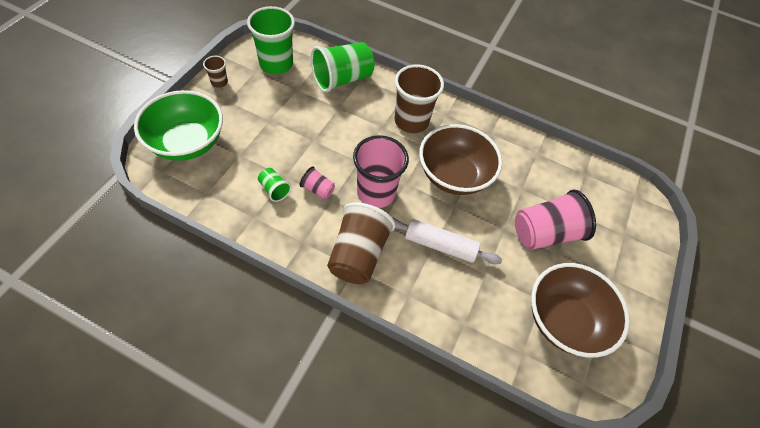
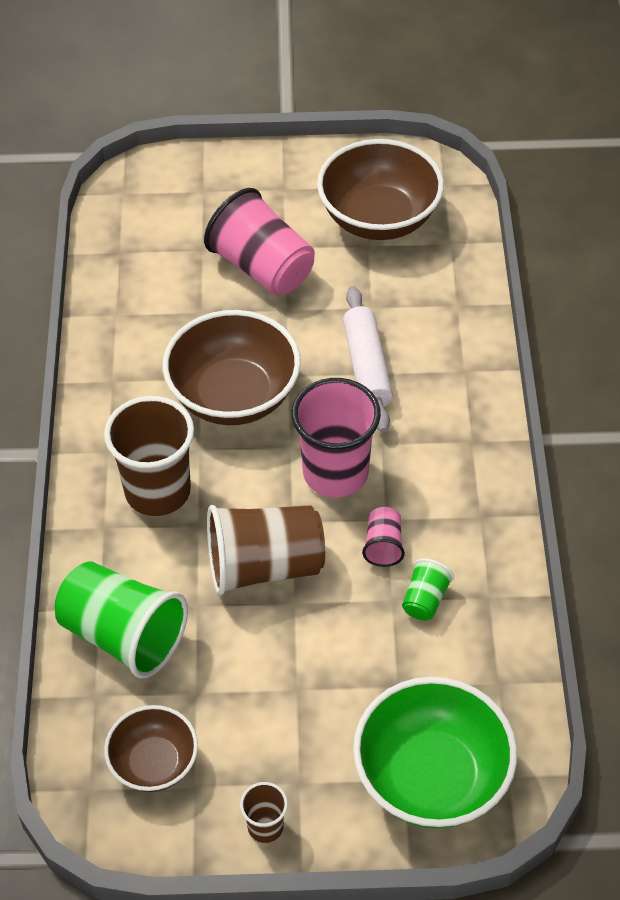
camera: 110 degrees left, 5 degrees down
(276, 64) = (154, 763): green cup -> brown bowl
(358, 254) = (450, 447): brown cup -> brown cup (264, 566)

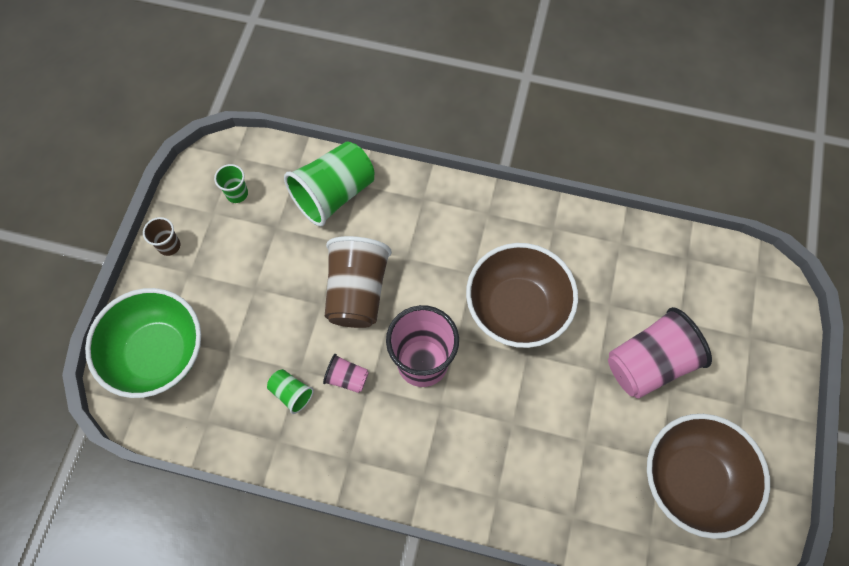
camera: 105 degrees right, 15 degrees up
(154, 763) = (237, 194): brown bowl -> green cup
(157, 491) = (443, 238): brown cup -> none
(367, 367) = (520, 417): white rolling pin -> none

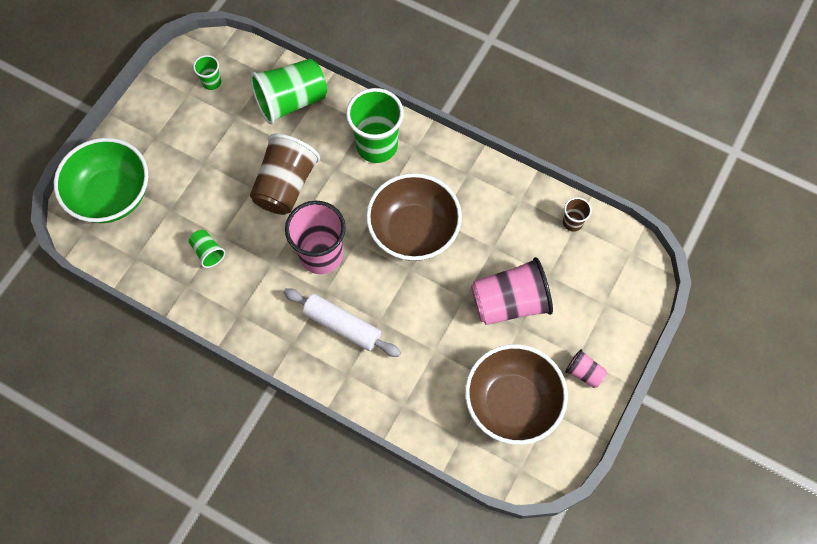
camera: 15 degrees right, 0 degrees up
(169, 246) = (144, 112): brown cup -> brown cup (572, 222)
(347, 378) = (256, 251): pink cup -> pink cup (584, 373)
(445, 221) = (377, 145): none -> green cup
(473, 440) = (342, 326): none -> white rolling pin

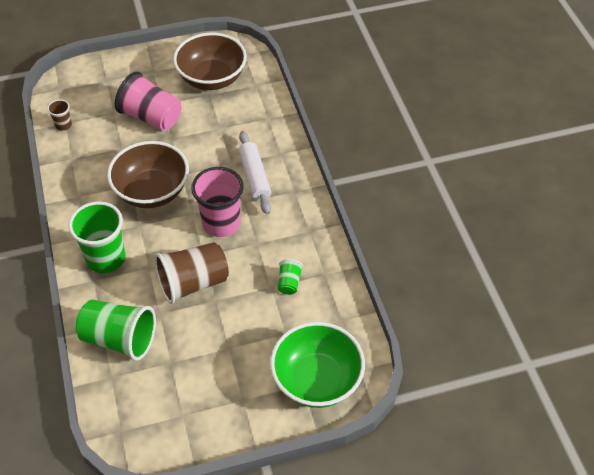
camera: 135 degrees left, 15 degrees down
(211, 82) = (155, 407): green cup -> none
(584, 373) = (160, 63): pink cup -> none

